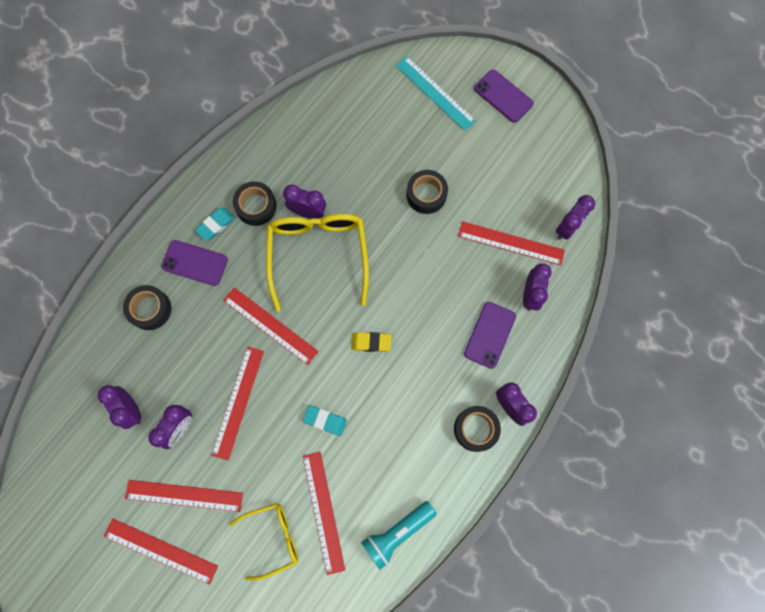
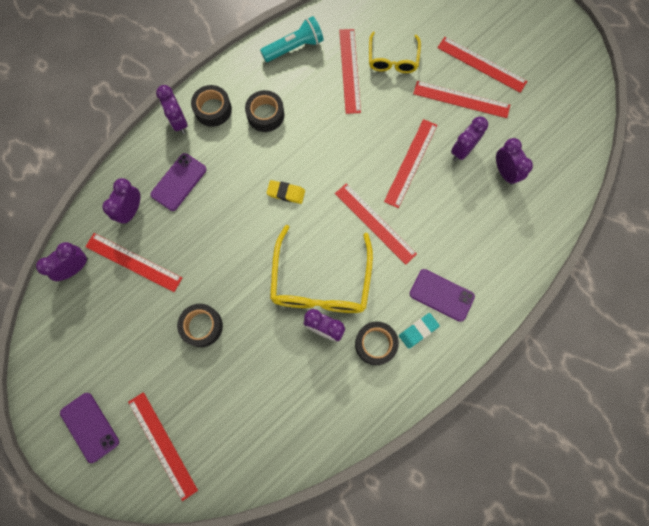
camera: 170 degrees left, 0 degrees up
(150, 309) = (486, 257): black tape -> black tape (265, 114)
(272, 538) = (392, 59): yellow glasses -> yellow glasses turned 75 degrees counterclockwise
(325, 420) = (337, 136): turquoise eraser -> none
(435, 93) = (162, 445): turquoise ruler -> red ruler

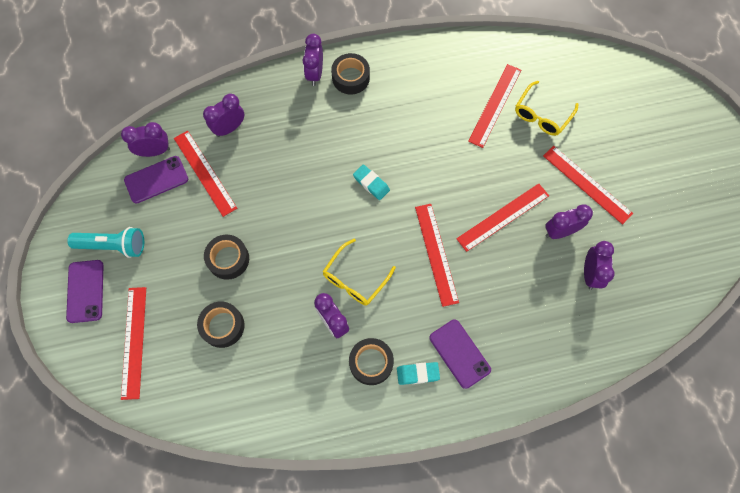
camera: 30 degrees right, 5 degrees down
(179, 182) = (284, 125): purple phone -> purple phone (156, 180)
(265, 114) = (394, 105): black tape -> black tape (222, 326)
(286, 193) = (371, 183): yellow eraser -> turquoise eraser
(294, 47) = (456, 60): turquoise flashlight -> turquoise flashlight (113, 245)
(320, 282) = (355, 279): yellow glasses -> yellow glasses, size x0.59
(481, 64) = (626, 162): red ruler -> none

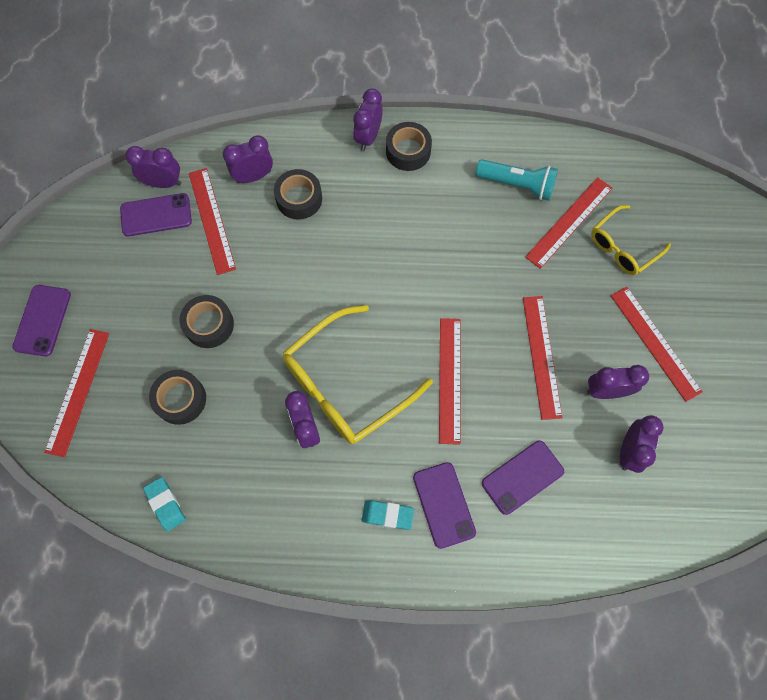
camera: 15 degrees right, 0 degrees up
(113, 245) = (87, 277): turquoise flashlight -> turquoise flashlight (517, 185)
(355, 279) = (346, 384): yellow glasses -> yellow glasses, size x1.70
(371, 183) = (397, 278): turquoise eraser -> turquoise eraser (165, 504)
(371, 363) = (336, 487): black tape -> black tape (299, 199)
(503, 217) = (541, 356): red ruler -> red ruler turned 75 degrees counterclockwise
(514, 315) = (522, 477): none -> purple phone

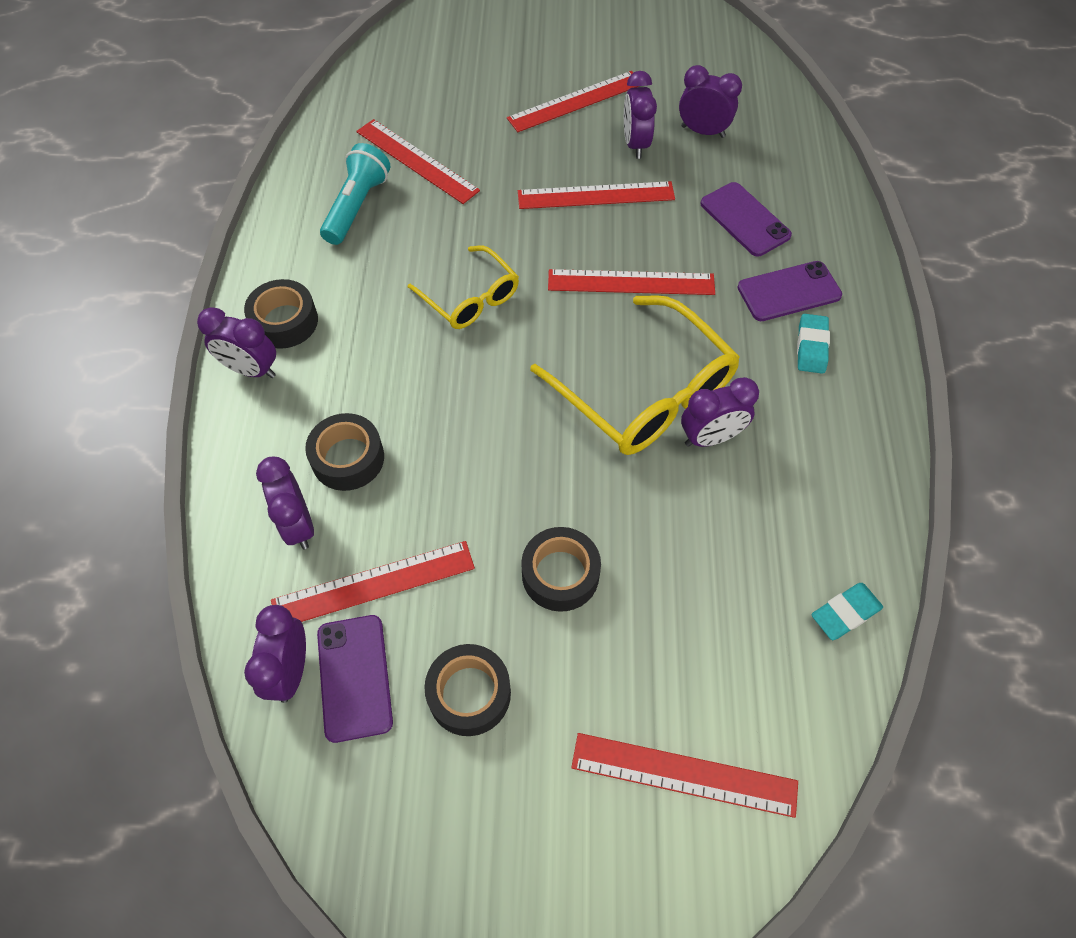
camera: 90 degrees left, 10 degrees down
(42, 320) = (555, 862): purple phone -> none
(180, 399) = (684, 606): black tape -> black tape (469, 693)
(623, 247) = (454, 117): yellow glasses -> yellow glasses (470, 298)

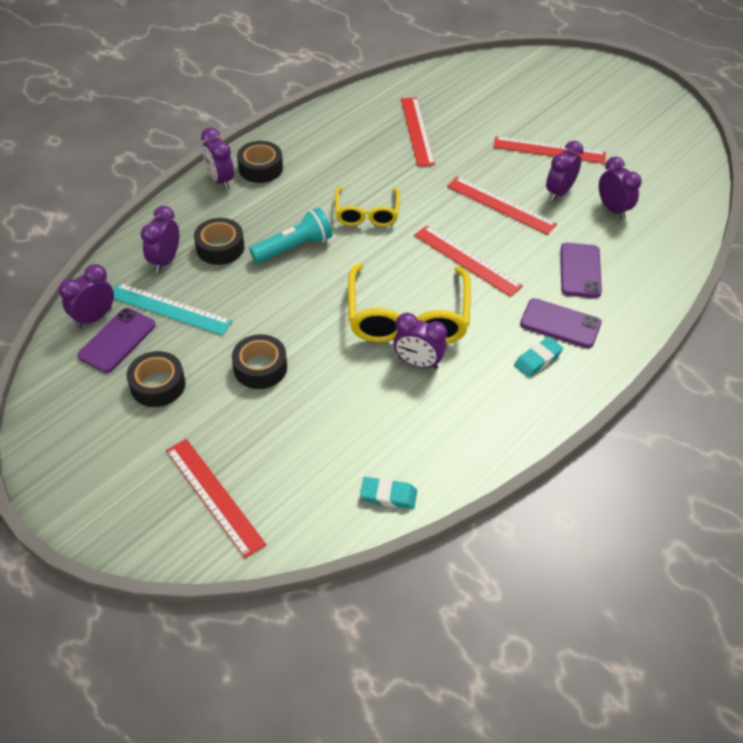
camera: 40 degrees right, 10 degrees down
(357, 206) = (359, 135): turquoise flashlight -> turquoise flashlight (294, 247)
(373, 584) = (169, 309): red ruler -> turquoise ruler

